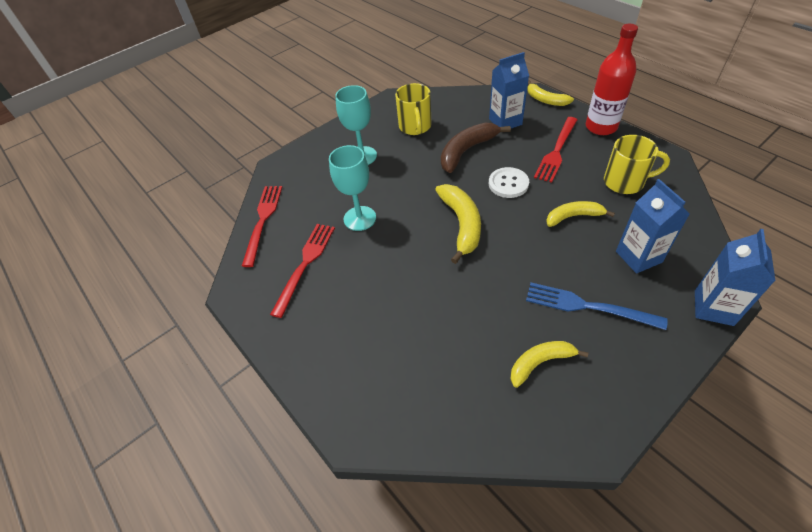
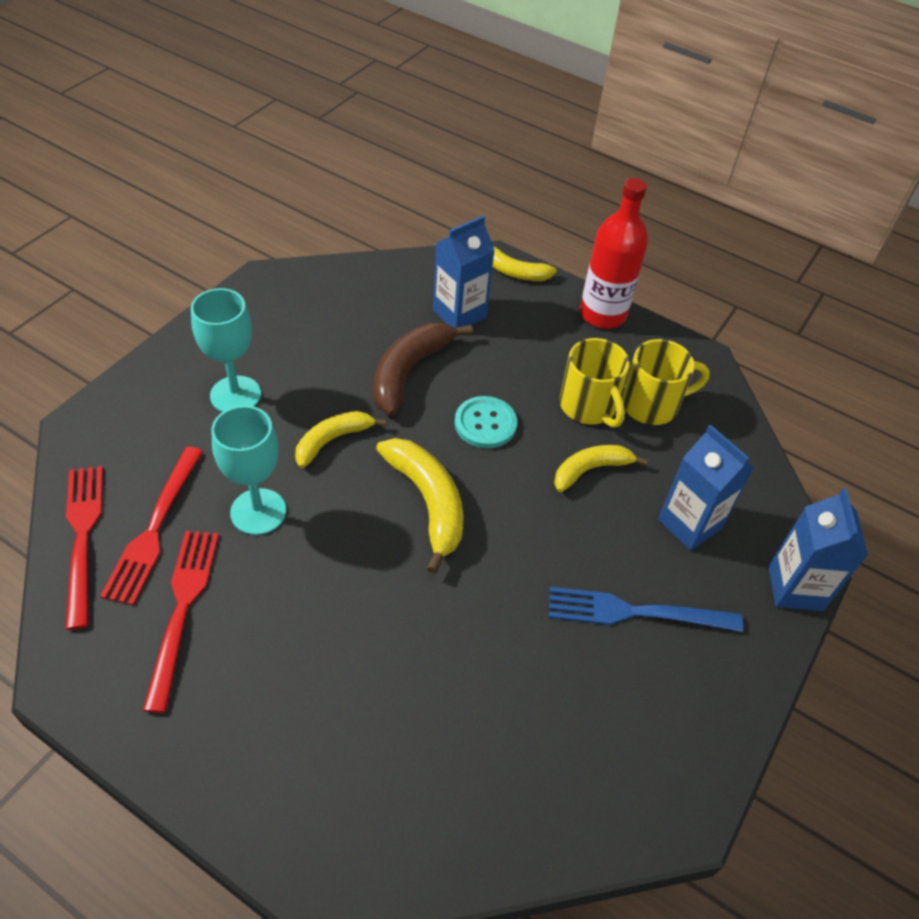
camera: 25 degrees left, 0 degrees up
(415, 127) = (315, 332): yellow mug -> yellow mug (588, 407)
(508, 184) = (485, 424): white button -> turquoise button
(540, 362) = (587, 712): yellow banana -> yellow banana (332, 440)
(556, 151) = (546, 361): red fork -> red fork (154, 529)

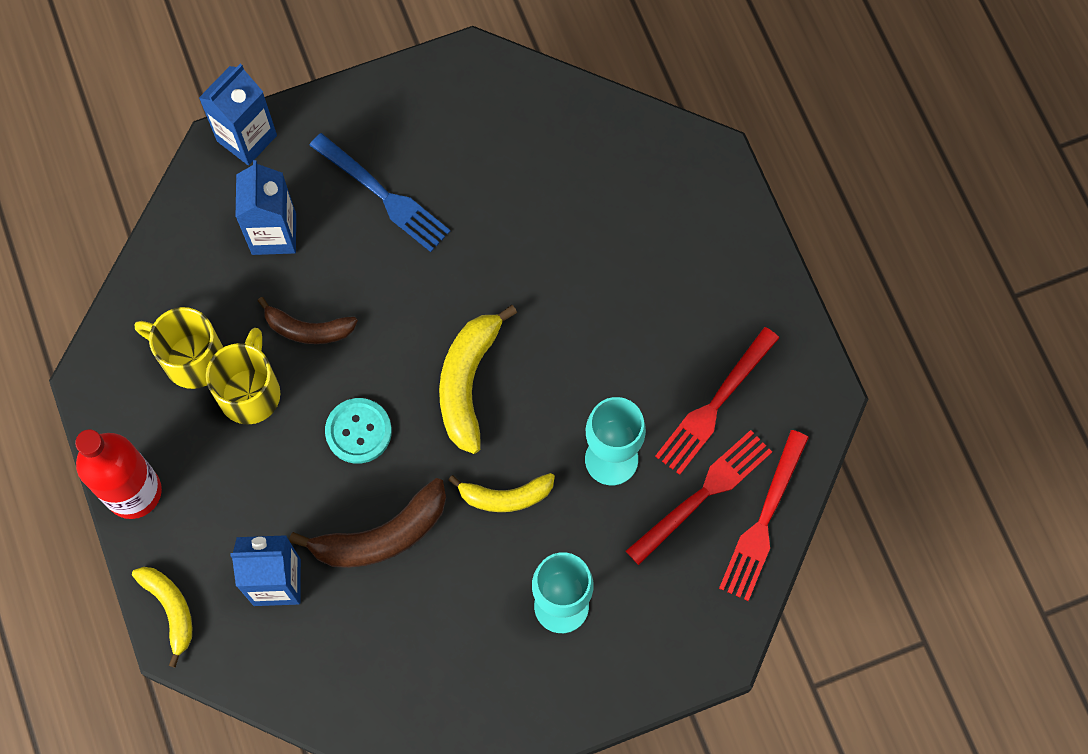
camera: 140 degrees left, 20 degrees up
(590, 470) = (307, 329): yellow banana -> brown banana

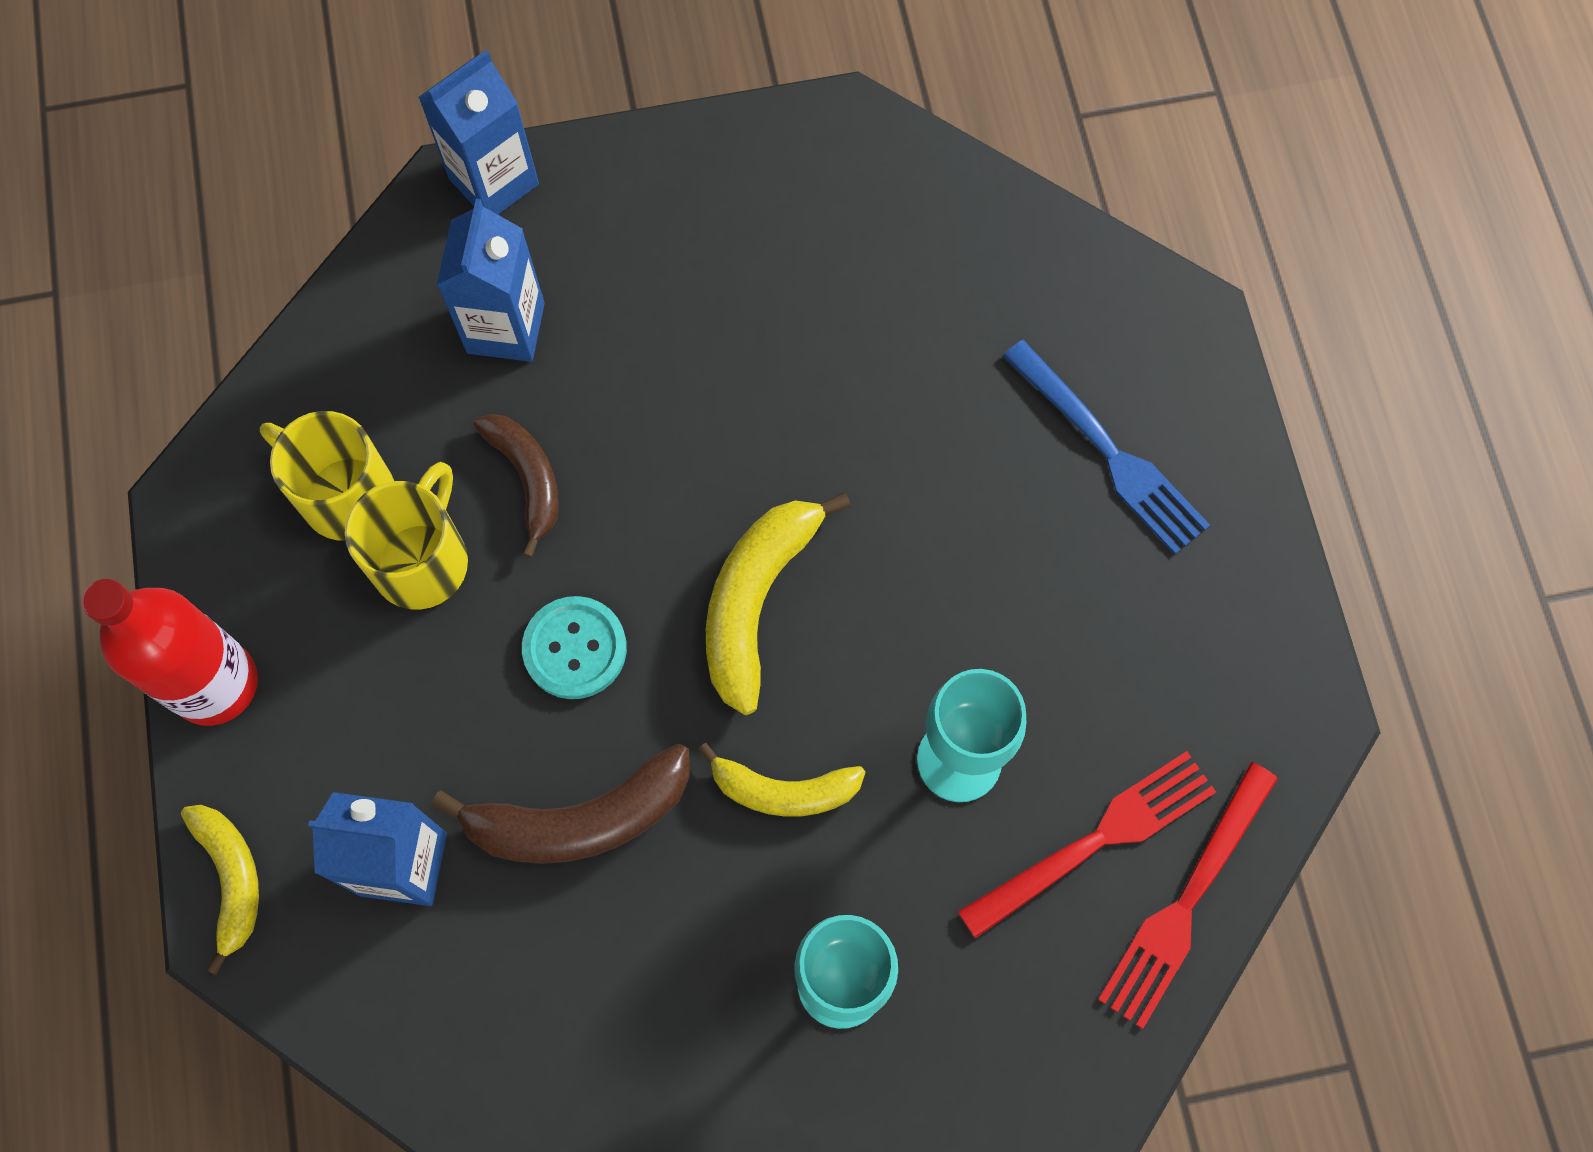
camera: 10 degrees right, 0 degrees up
(307, 329) = (528, 479): brown banana -> brown banana turned 135 degrees counterclockwise
(384, 195) = (681, 297): blue fork -> blue fork (1110, 453)
(715, 405) = (1135, 702): red fork -> none

